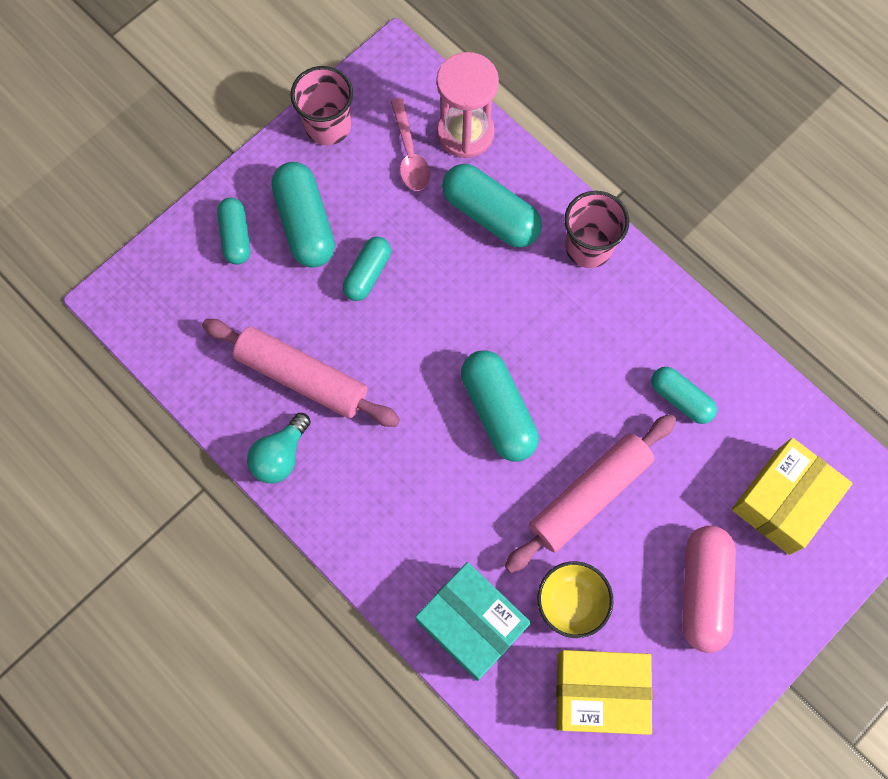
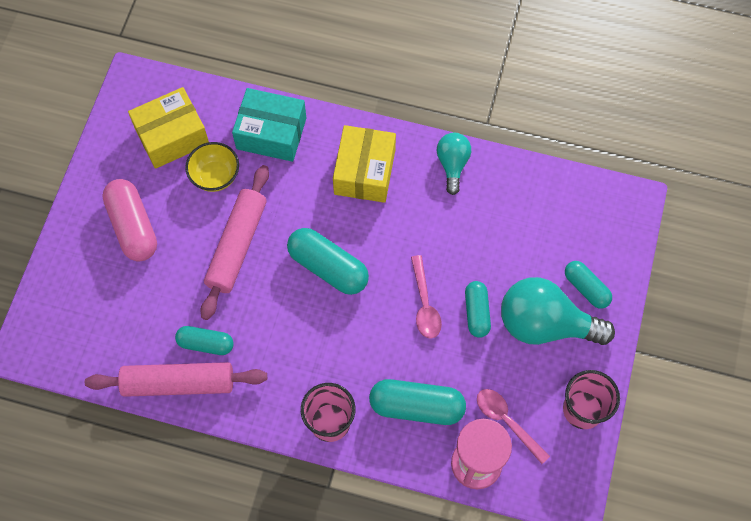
camera: 150 degrees right, 5 degrees down
(302, 377) = (473, 219): pink rolling pin -> pink rolling pin (178, 383)
(305, 223) = (545, 324): turquoise capsule -> turquoise light bulb
(417, 312) = (424, 304): none -> pink spoon
(783, 501) = (103, 311): yellow box -> yellow box (364, 172)

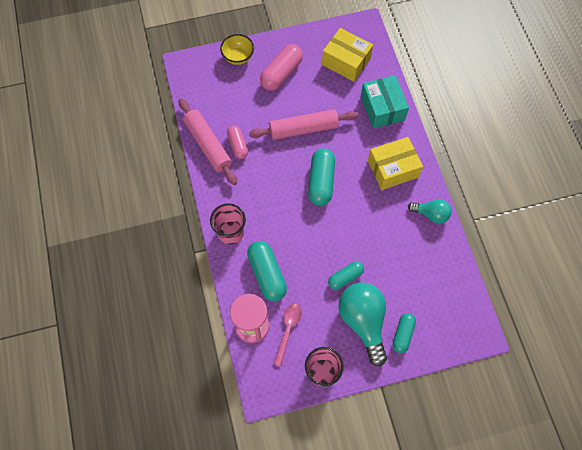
camera: 60 degrees right, 0 degrees up
(206, 343) = (238, 145): turquoise capsule -> pink capsule
(215, 176) = (337, 95): yellow bowl -> yellow bowl (238, 57)
(424, 304) = (332, 245): pink spoon -> none
(452, 165) = (431, 214): turquoise light bulb -> turquoise light bulb turned 45 degrees clockwise

